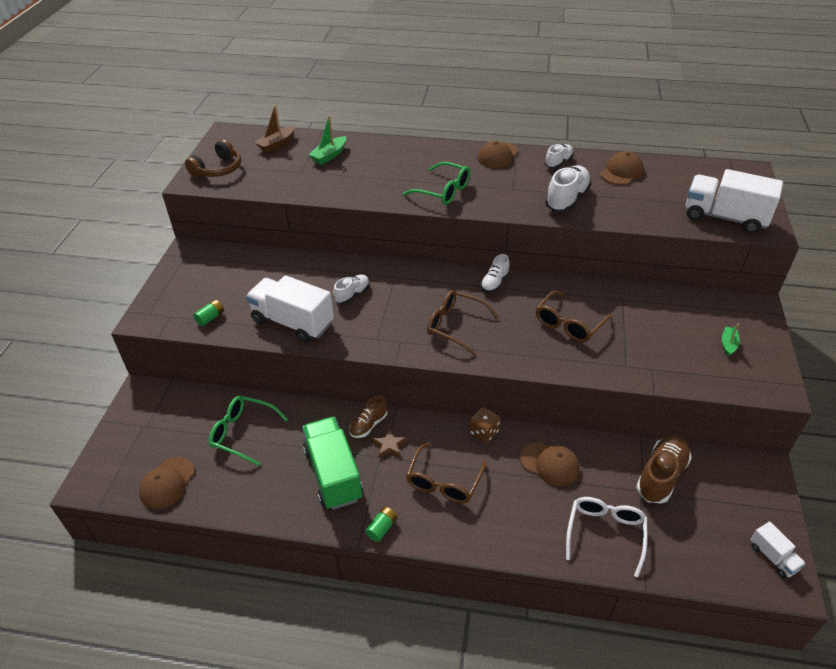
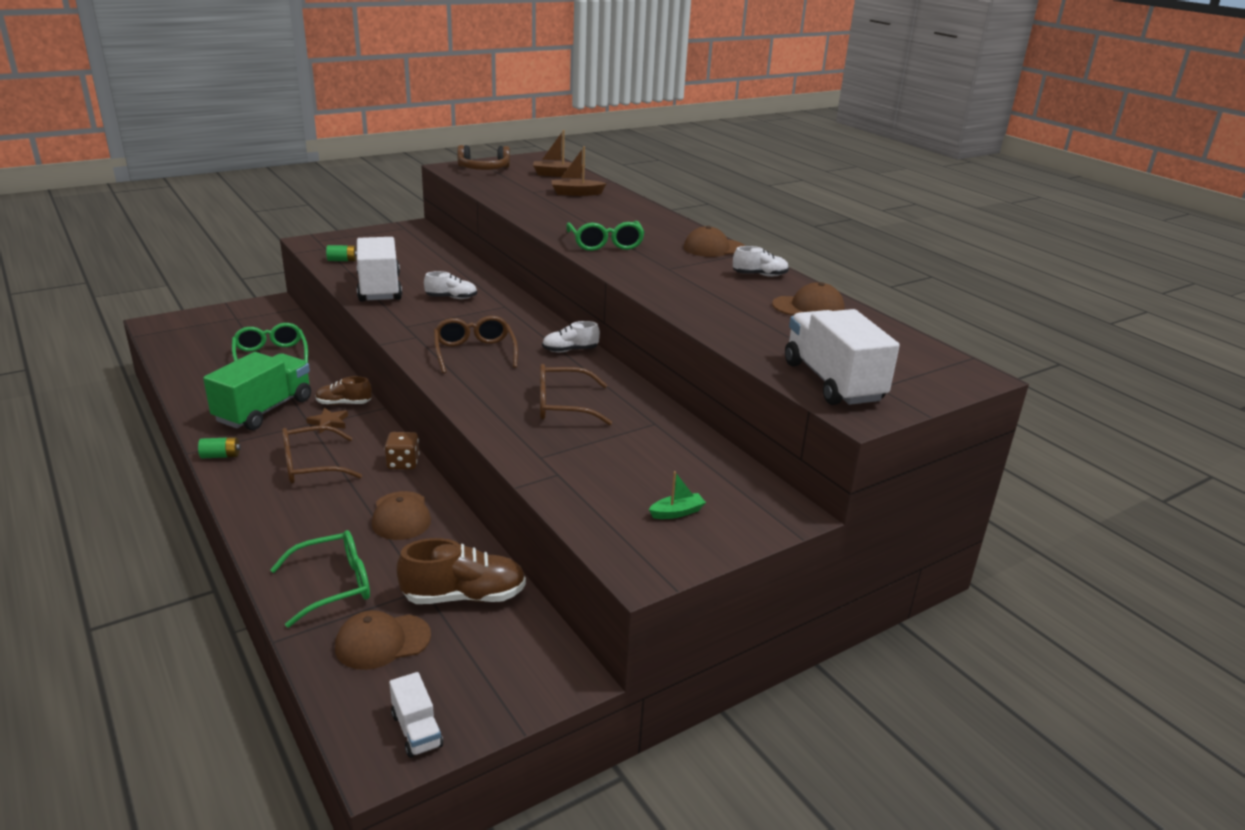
camera: 45 degrees right, 15 degrees down
(167, 483) = (184, 349): brown cap -> brown cap (382, 641)
(329, 155) = (576, 193): green boat -> brown boat
(567, 199) = (699, 295): white shoe -> none
(605, 533) = (334, 585): white glasses -> green glasses
(773, 557) = (416, 730): white truck -> white truck turned 45 degrees counterclockwise

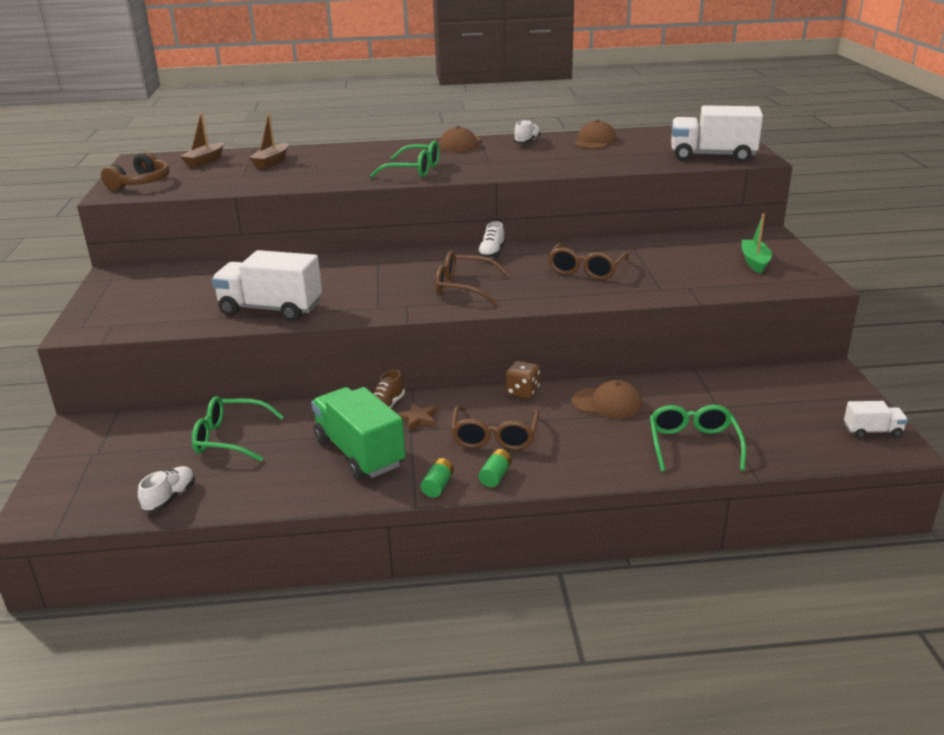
camera: 60 degrees left, 0 degrees up
(342, 260) = (165, 319): green battery -> green battery (495, 476)
(382, 641) = (773, 432): brown cap -> none
(451, 298) = (333, 281): white shoe -> white shoe (170, 498)
(464, 596) = (729, 393): brown shoe -> none
(677, 512) = (754, 262): green boat -> green boat, size x1.51

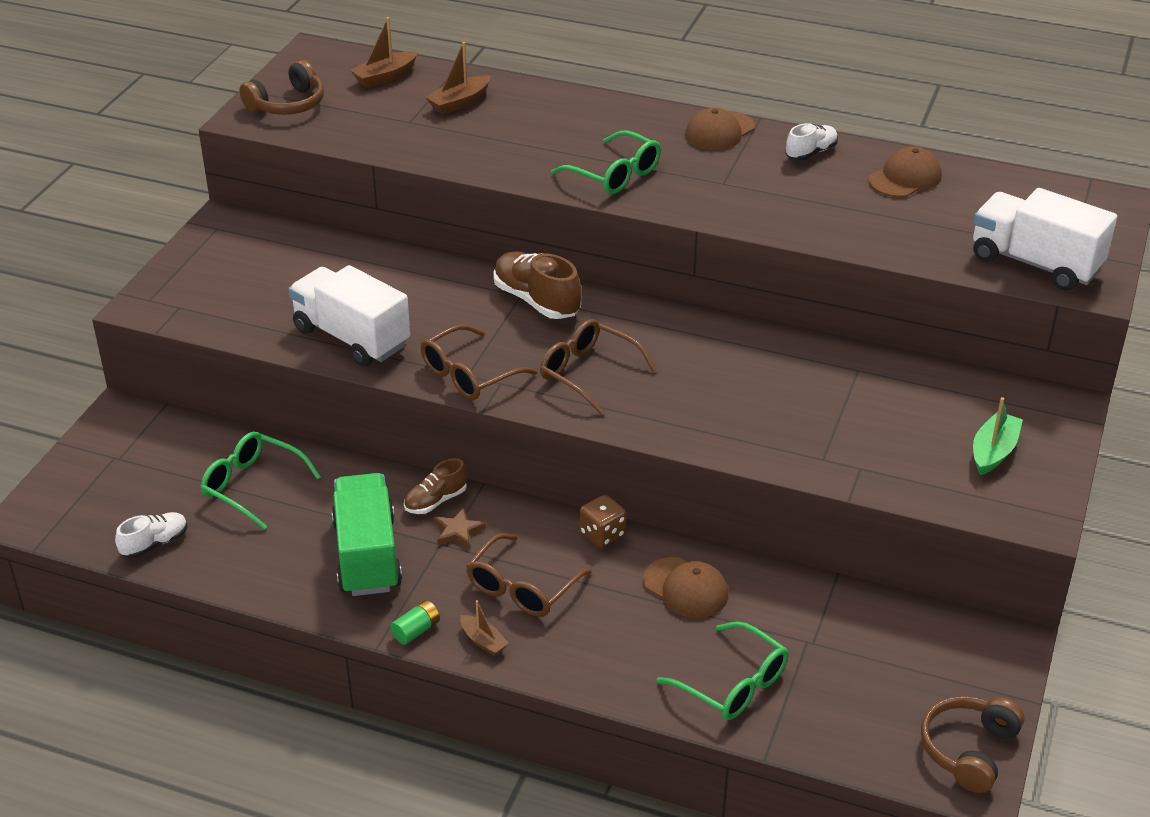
camera: 25 degrees right, 10 degrees up
(391, 263) = (536, 300): none -> brown shoe
(491, 253) = (669, 322): white shoe -> none
(495, 476) = (483, 641): green battery -> brown boat
(586, 270) = (759, 393): brown glasses -> brown glasses (468, 375)
(693, 444) = (733, 684): green glasses -> green glasses turned 105 degrees clockwise
(872, 431) = (968, 750): white truck -> brown headphones

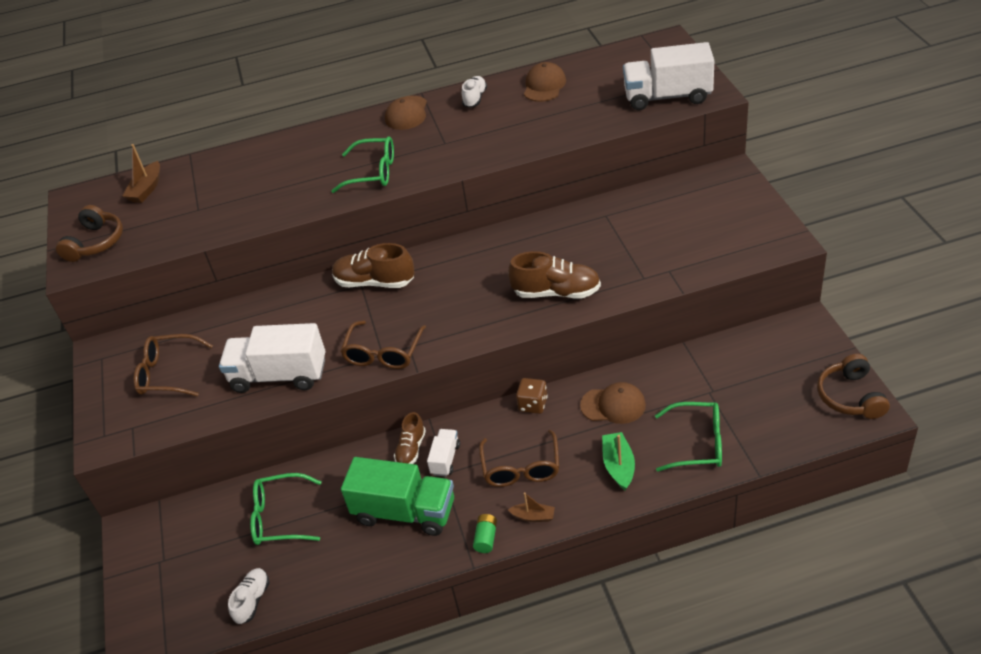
camera: 30 degrees left, 5 degrees up
(367, 555) = (405, 512): green truck -> green truck turned 150 degrees clockwise
(458, 531) = (445, 459): brown star -> white truck
(459, 103) = (218, 180): brown boat -> none
(588, 373) = (455, 308): brown glasses -> brown glasses (168, 373)
(710, 418) = (556, 292): none -> brown shoe
(993, 452) = (725, 219): green boat -> green boat (618, 466)

